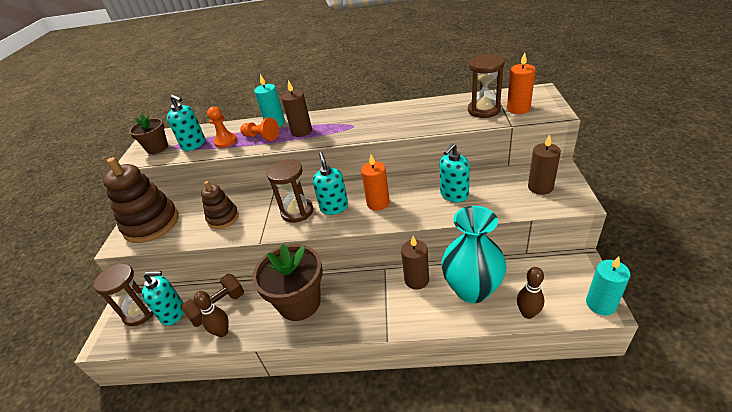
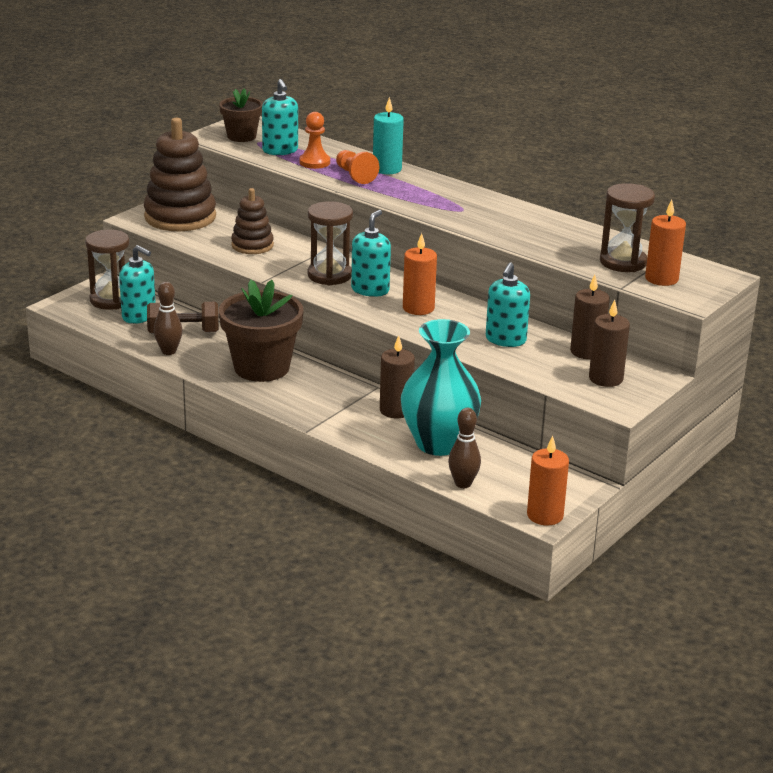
camera: 30 degrees right, 10 degrees down
(301, 131) = (402, 190): brown candle -> brown candle (586, 351)
(454, 195) = (505, 340): turquoise soap dispenser -> turquoise soap dispenser turned 60 degrees counterclockwise
(600, 304) = (545, 515): turquoise candle -> orange candle

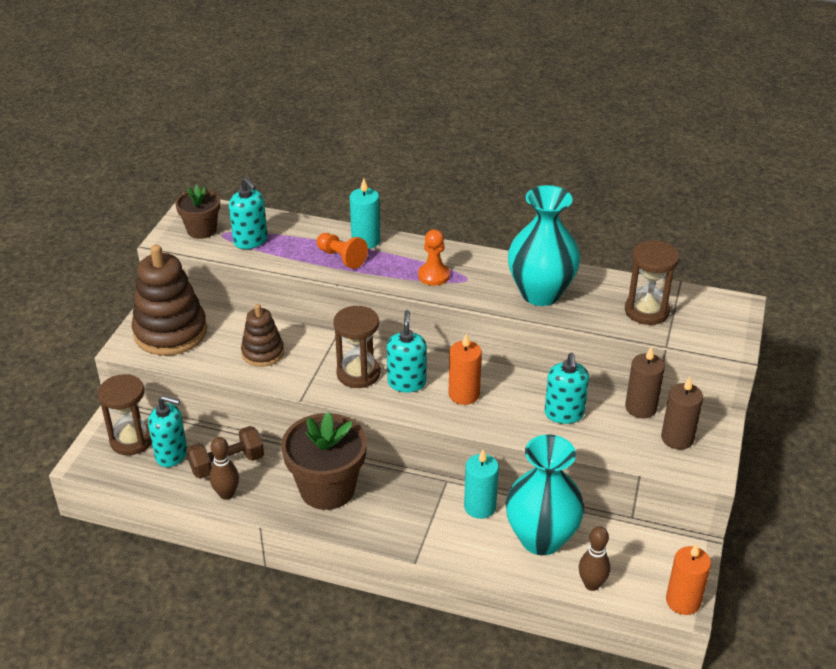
camera: 20 degrees left, 10 degrees up
(314, 162) = (293, 249): orange pawn -> orange pawn (433, 275)
(396, 410) = (480, 507): brown candle -> turquoise candle
(526, 232) = (540, 293): none -> turquoise vase
(661, 279) = (691, 324): orange candle -> none

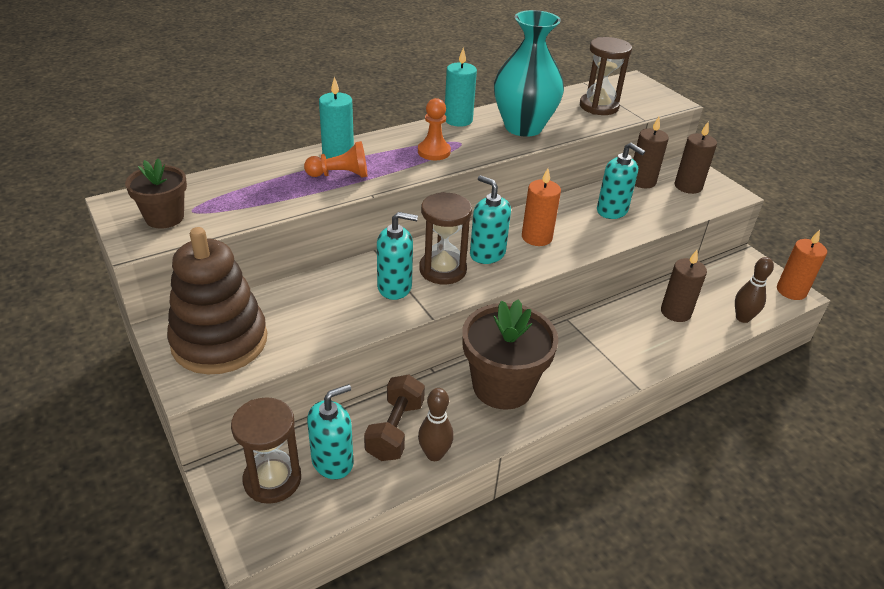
camera: 50 degrees left, 0 degrees up
(250, 241) = (233, 202): turquoise soap dispenser -> turquoise soap dispenser (395, 287)
(263, 353) = (339, 303): brown stacking toy -> none
(480, 507) = (613, 320): turquoise candle -> turquoise candle (458, 120)
(541, 538) = (675, 312): turquoise vase -> brown candle

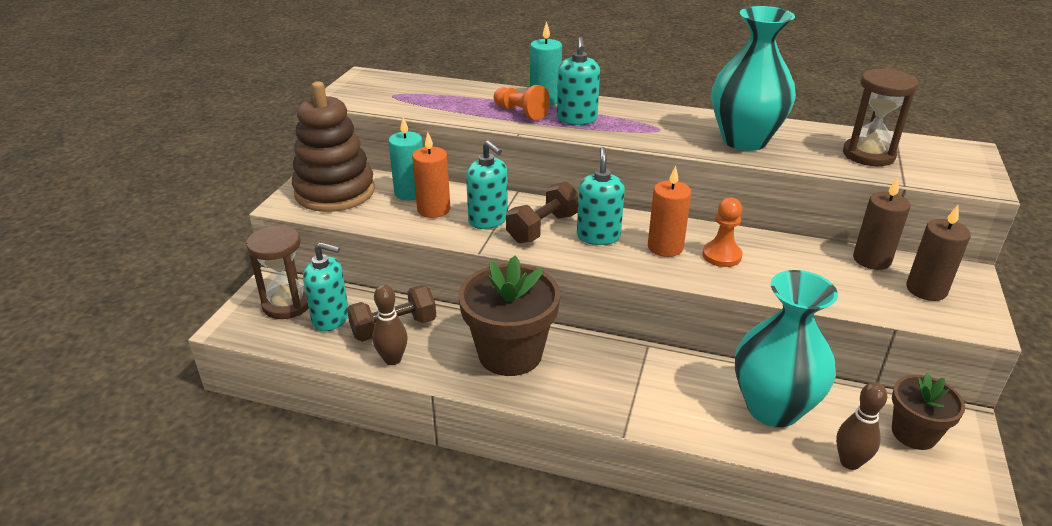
camera: 50 degrees right, 5 degrees down
(164, 217) = (371, 92): brown flower pot -> brown flower pot (914, 433)
(434, 152) = (623, 126): orange pawn -> orange pawn (721, 255)
(442, 270) = (543, 228): brown hourglass -> brown dumbbell
(458, 120) = (691, 114): turquoise candle -> turquoise candle (410, 193)
(612, 211) = (785, 265): turquoise soap dispenser -> turquoise soap dispenser (577, 119)
(675, 312) = (773, 408): brown candle -> turquoise vase
(791, 291) = (972, 483): orange candle -> orange candle (434, 209)

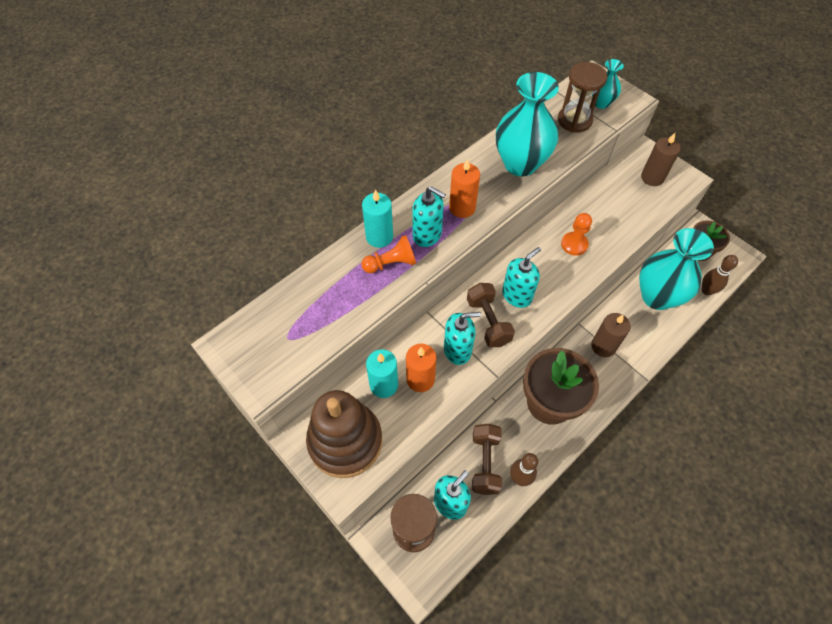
camera: 60 degrees left, 25 degrees up
(598, 236) = (517, 295): turquoise soap dispenser -> turquoise soap dispenser turned 105 degrees clockwise
(665, 247) = (549, 267): orange candle -> orange candle (462, 208)
(871, 260) = (615, 180): brown candle -> brown candle (603, 346)
(931, 164) = (601, 103): none -> turquoise vase

